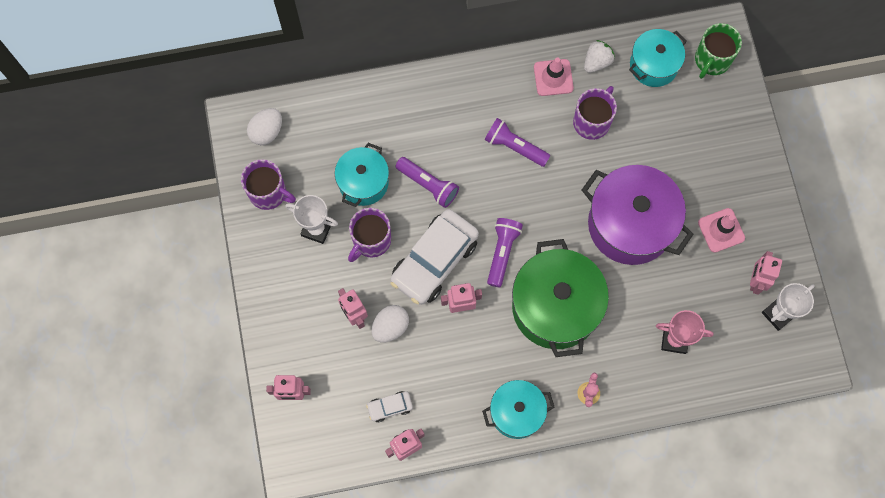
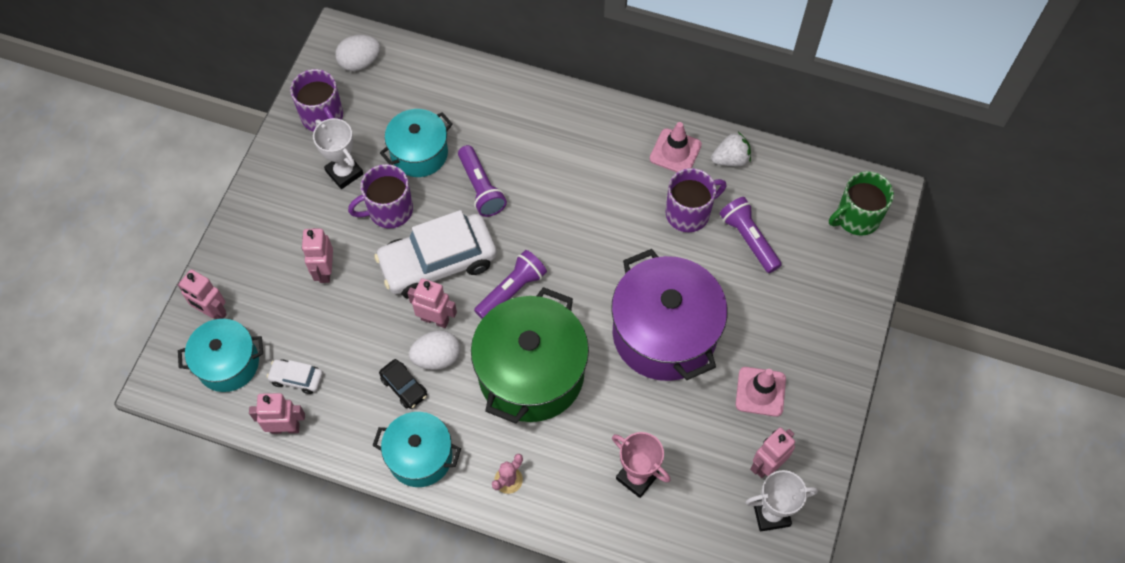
camera: 30 degrees right, 10 degrees down
(390, 327) = (351, 301): white egg -> white egg (437, 357)
(472, 369) = (404, 387): none -> black car
(515, 147) = (592, 197): purple flashlight -> purple flashlight (749, 239)
(653, 65) = (789, 191): turquoise pot -> turquoise pot (228, 363)

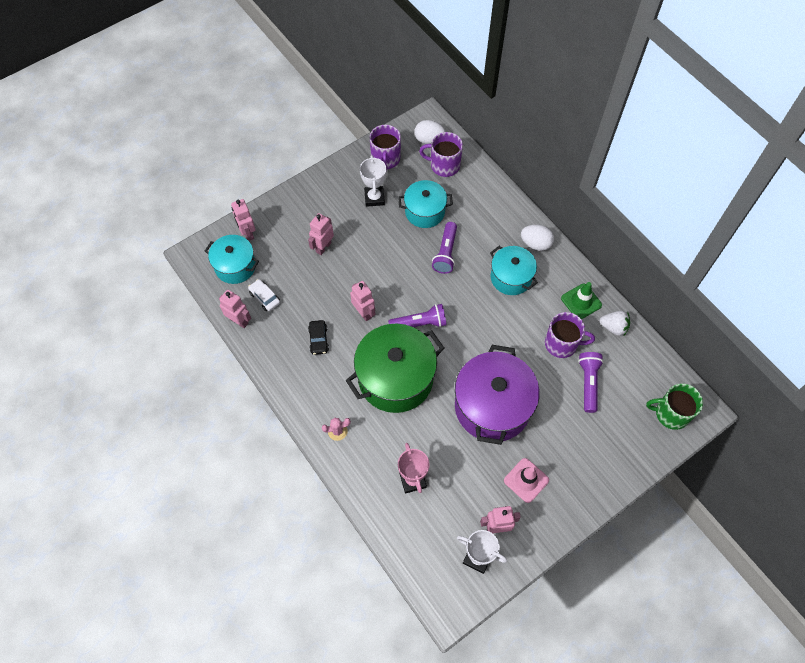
camera: 35 degrees right, 0 degrees up
(389, 210) = (383, 234): purple mug -> purple mug (444, 165)
(420, 456) = (298, 385): turquoise pot -> turquoise pot (511, 277)
(437, 357) = (349, 335): white egg -> white egg (535, 244)
(438, 262) = (389, 281): white car -> none
(675, 152) = (581, 301): pink traffic cone -> green traffic cone

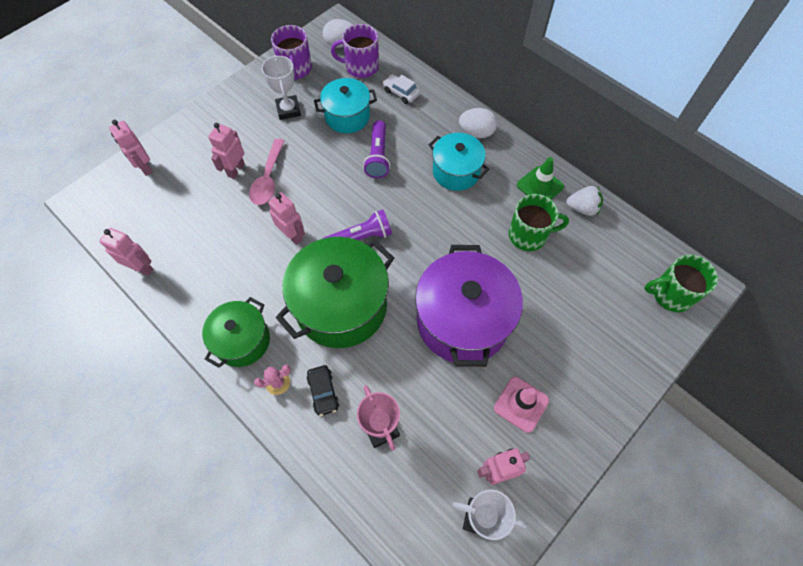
camera: 10 degrees left, 0 degrees up
(235, 266) = (132, 206): turquoise pot -> none
(265, 297) = (171, 236): white car -> white car (401, 93)
(313, 393) = (242, 341): none -> green pot
(318, 340) = (242, 275): black car -> black car (323, 392)
(349, 259) = (268, 179): none -> pink spoon
(562, 344) = (528, 235): purple mug -> green mug
(588, 383) = (569, 275): purple flashlight -> none

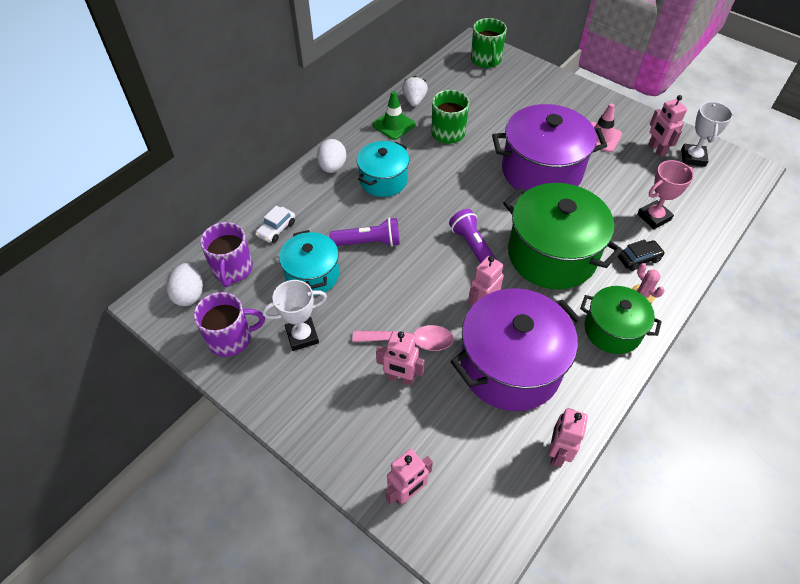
camera: 95 degrees left, 10 degrees down
(226, 247) = (510, 367): none -> purple pot

